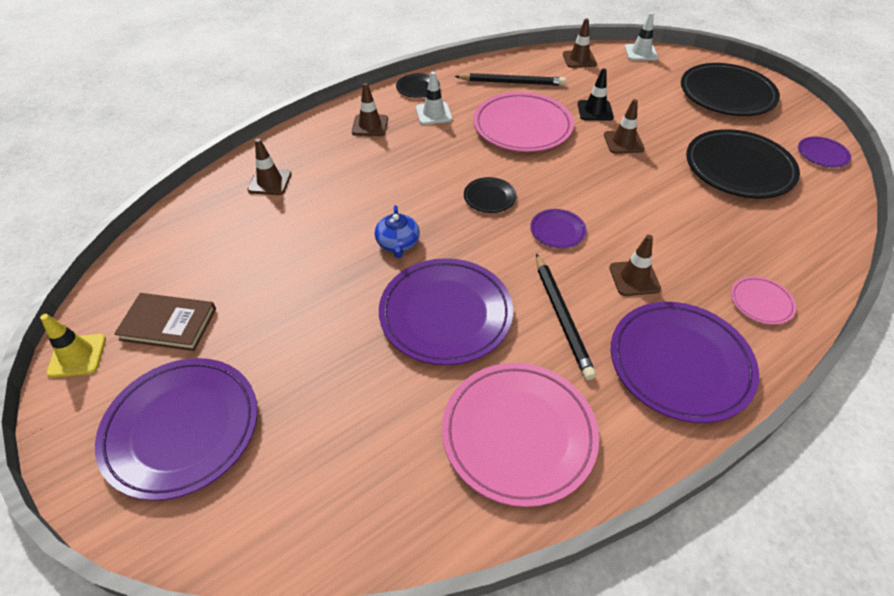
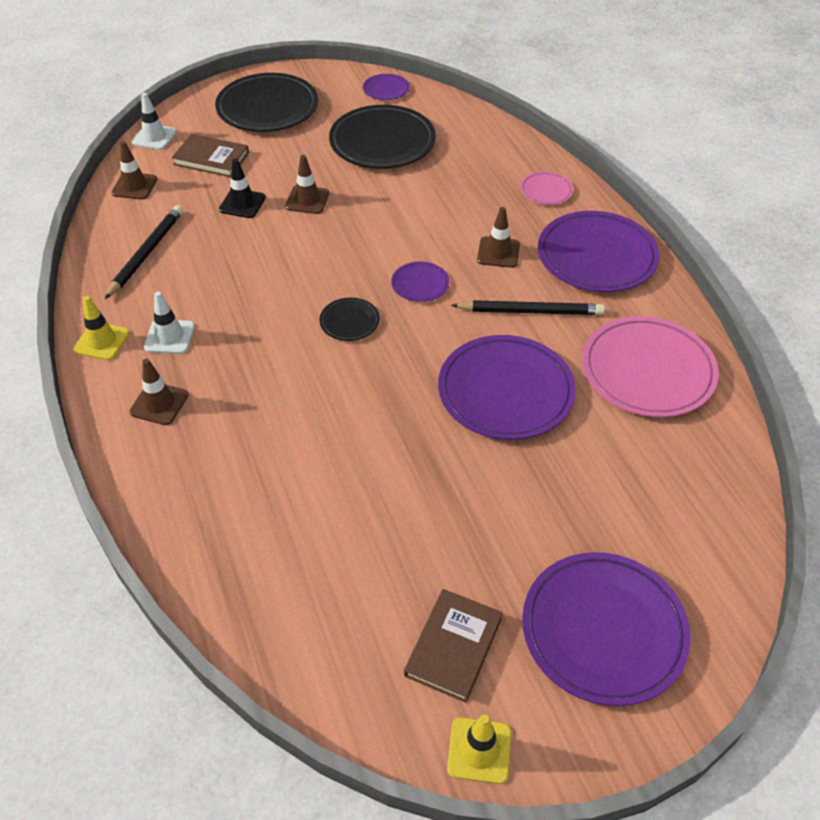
camera: 75 degrees left, 0 degrees up
(270, 182) = (228, 525): brown traffic cone -> none
(398, 243) = (393, 411): blue teapot -> none
(418, 88) = (102, 341): black plate -> yellow traffic cone
(522, 126) = (239, 266): pink plate -> none
(637, 83) = (211, 159): none -> brown book

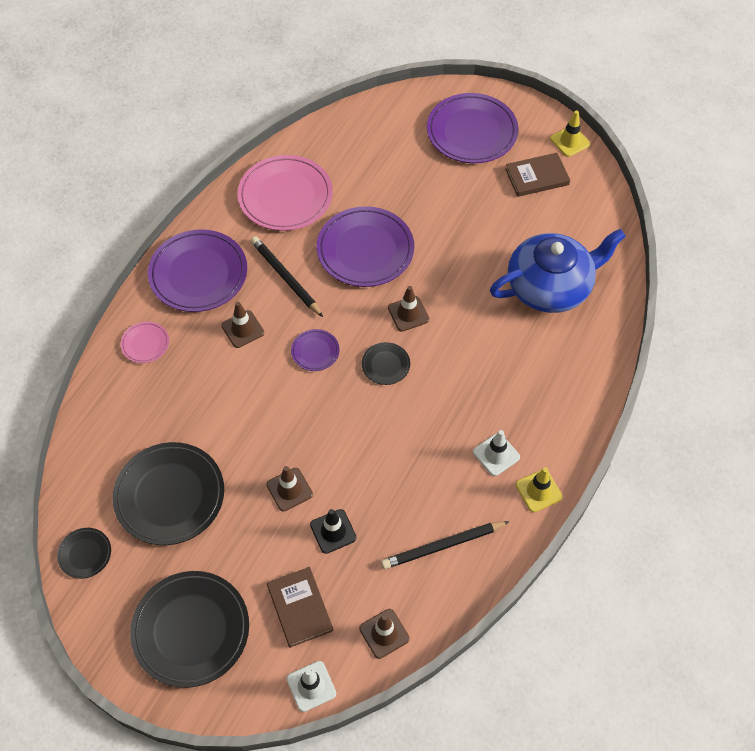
camera: 130 degrees left, 10 degrees up
(159, 403) = (546, 410): brown traffic cone -> brown traffic cone (408, 314)
(282, 523) = (550, 286): none -> blue teapot
(386, 89) = (85, 554): purple plate -> black plate

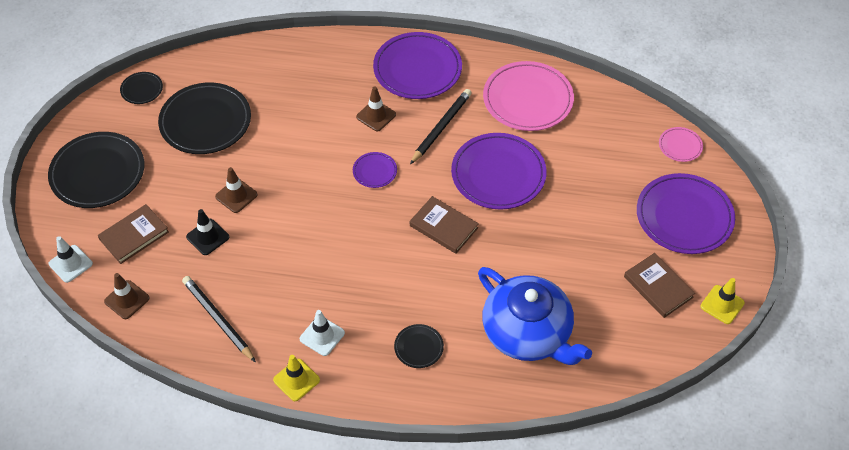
camera: 70 degrees right, 5 degrees down
(145, 344) = (335, 60): pink plate -> pink plate (680, 146)
(385, 365) = (382, 226): black plate -> black plate (418, 347)
(408, 314) = (443, 227): brown traffic cone -> brown book

